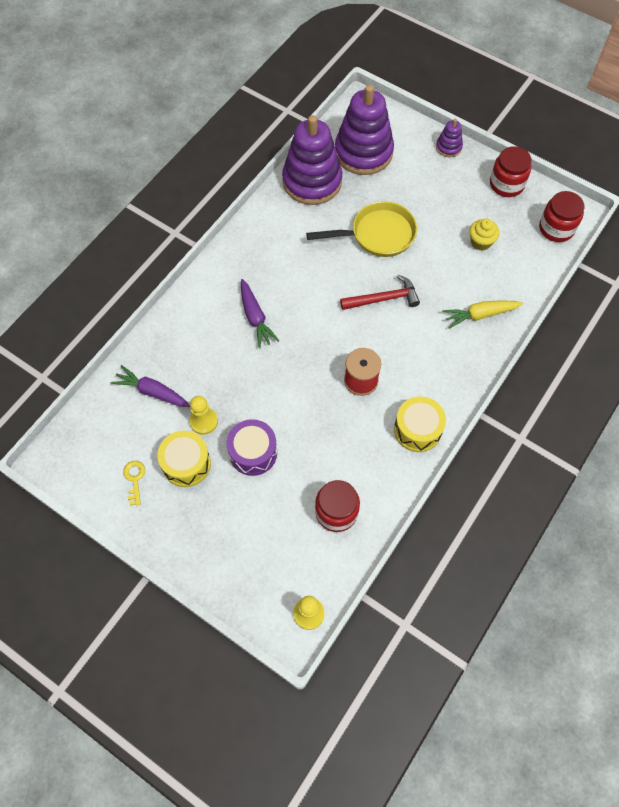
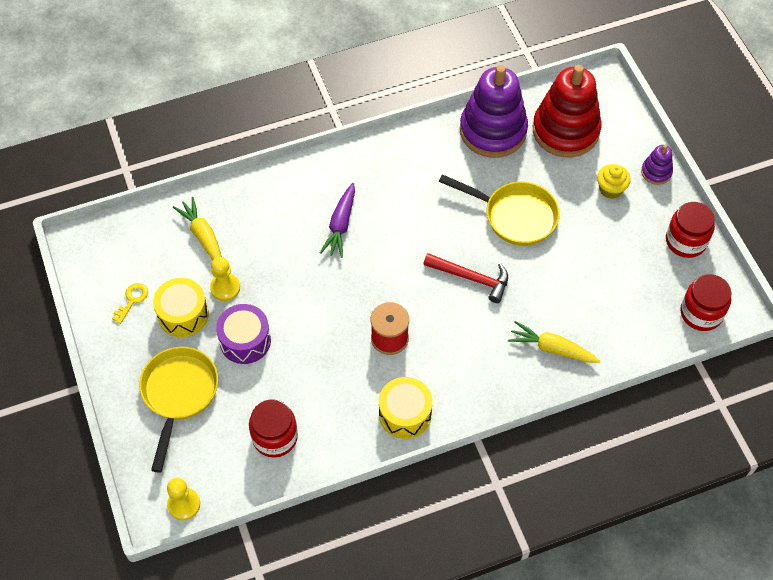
camera: 35 degrees right, 5 degrees down
(152, 391) = (203, 236): purple carrot -> yellow carrot
(234, 529) = (179, 394): none -> yellow pan
(363, 152) = (565, 130): purple stacking toy -> red stacking toy
(481, 242) = (611, 281): yellow cupcake -> yellow cupcake (610, 189)

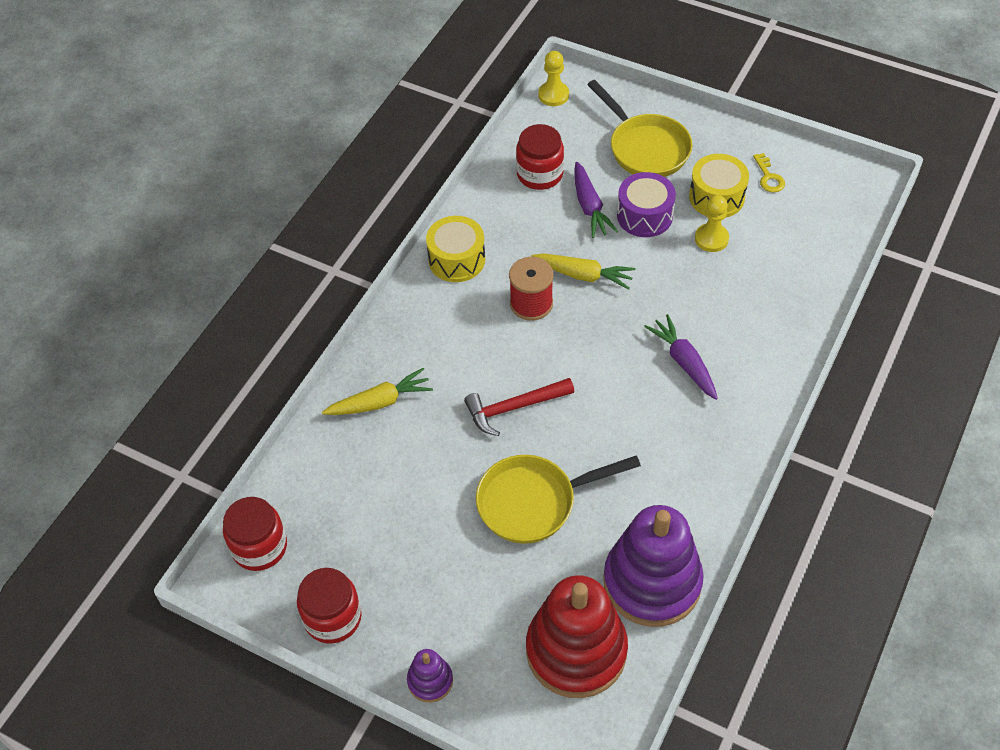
camera: 140 degrees right, 5 degrees down
(203, 236) = (784, 262): yellow carrot -> yellow carrot (584, 275)
(272, 379) = (589, 207): none -> purple carrot
(610, 189) = (463, 615): yellow cupcake -> none

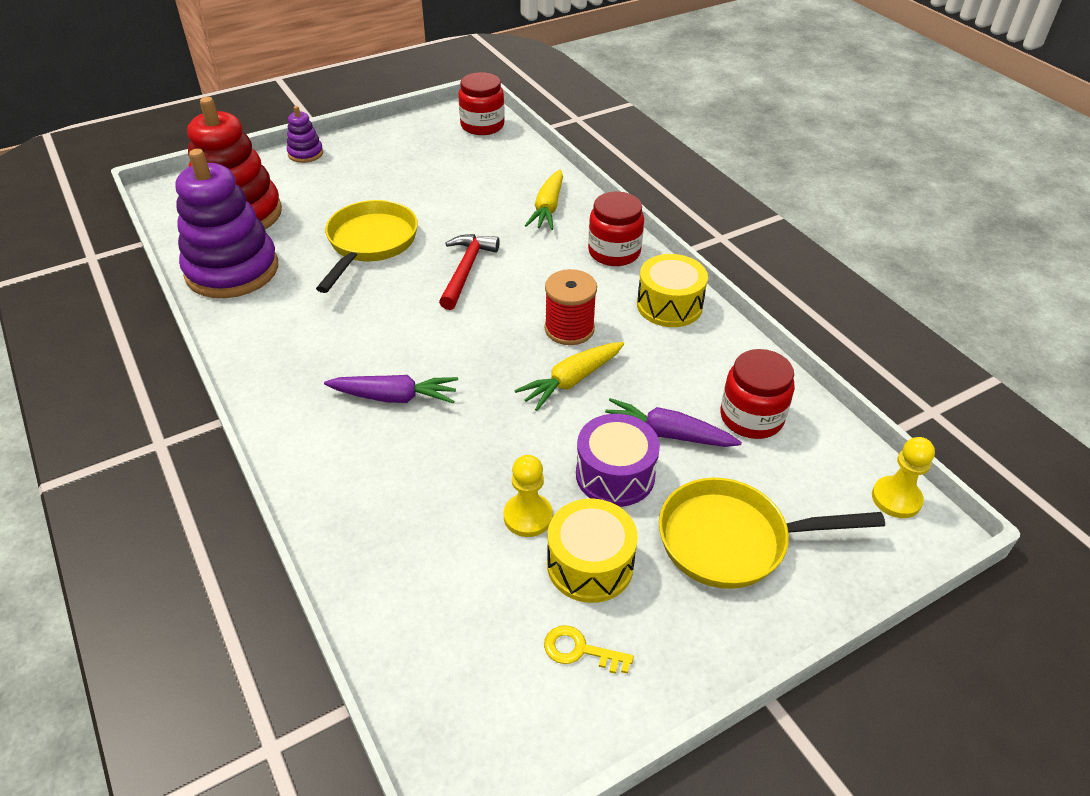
camera: 120 degrees right, 10 degrees down
(332, 617) = (396, 135): red jar -> red jar (614, 252)

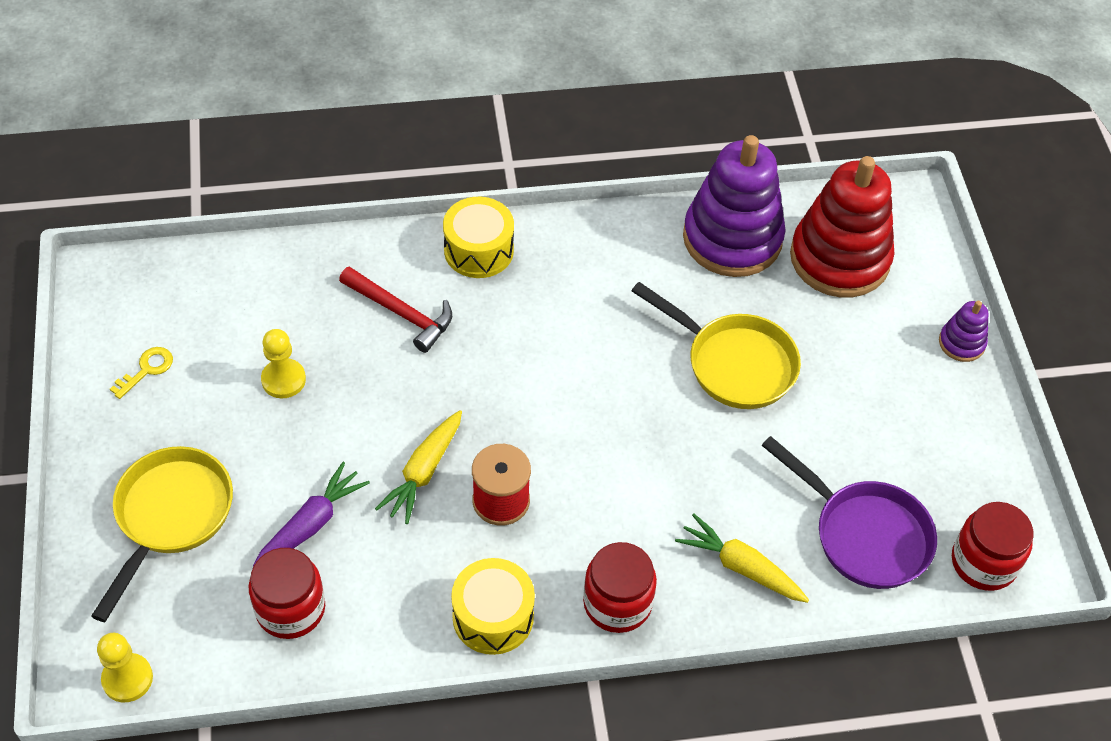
camera: 110 degrees right, 10 degrees up
(395, 397) = (475, 326): purple carrot -> none
(466, 270) = (646, 439): red hammer -> red hammer (401, 313)
(490, 167) = (864, 534): none -> purple pan
(571, 381) = (423, 472): yellow carrot -> yellow carrot turned 135 degrees counterclockwise
(590, 564) = (212, 404): yellow drum -> yellow drum (479, 250)
(615, 475) = (289, 460): purple drum -> none

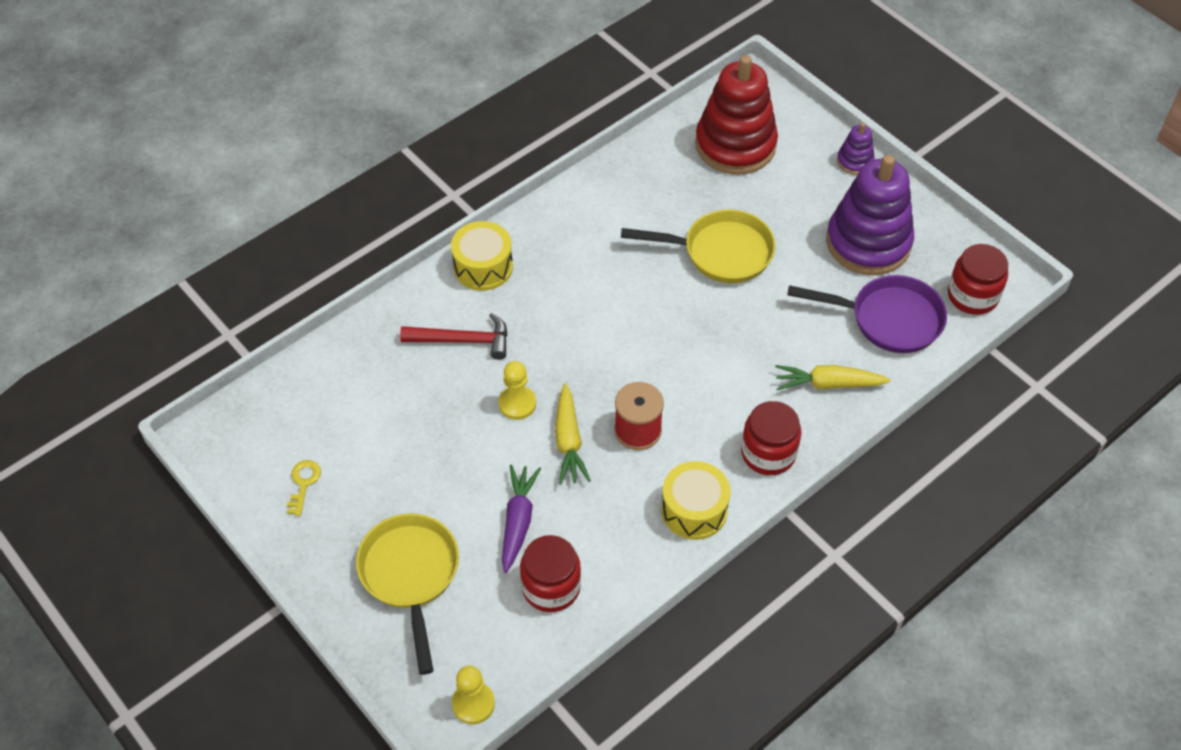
camera: 30 degrees left, 0 degrees up
(283, 380) = (414, 434): yellow pawn -> yellow pawn (517, 404)
(732, 238) = (654, 167): purple stacking toy -> purple stacking toy (868, 242)

